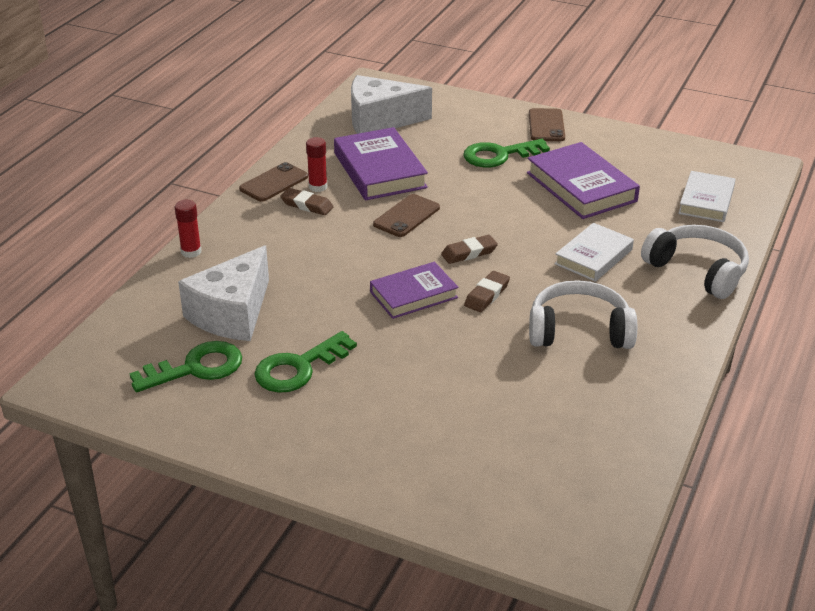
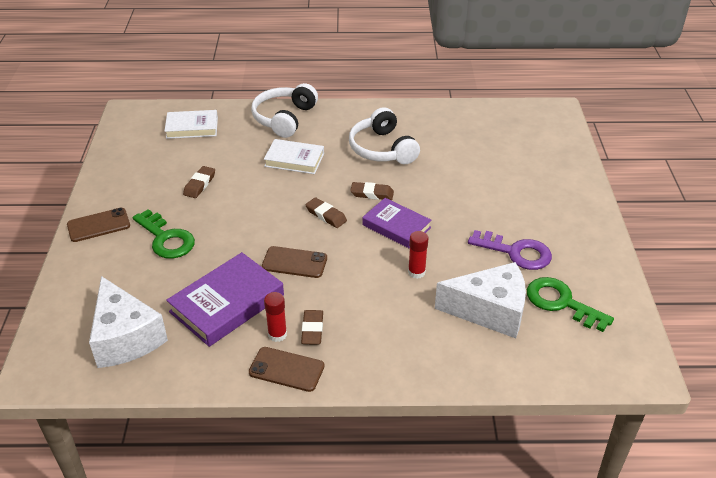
camera: 115 degrees left, 5 degrees up
(191, 252) = (432, 376): red glue stick -> red glue stick (416, 272)
(298, 368) = (516, 252): green key -> purple key
(581, 187) = (199, 184): purple book -> brown eraser

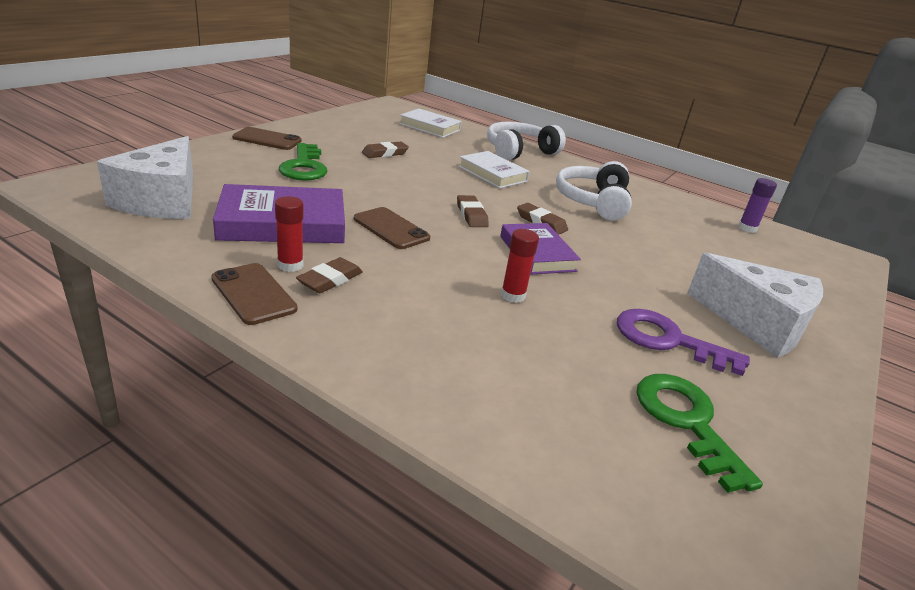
camera: 30 degrees right, 10 degrees down
(487, 117) = (747, 228): none -> purple glue stick
(489, 311) = (565, 374): white cheese -> white cheese (756, 323)
(516, 252) = (668, 340): purple key -> purple key turned 150 degrees clockwise

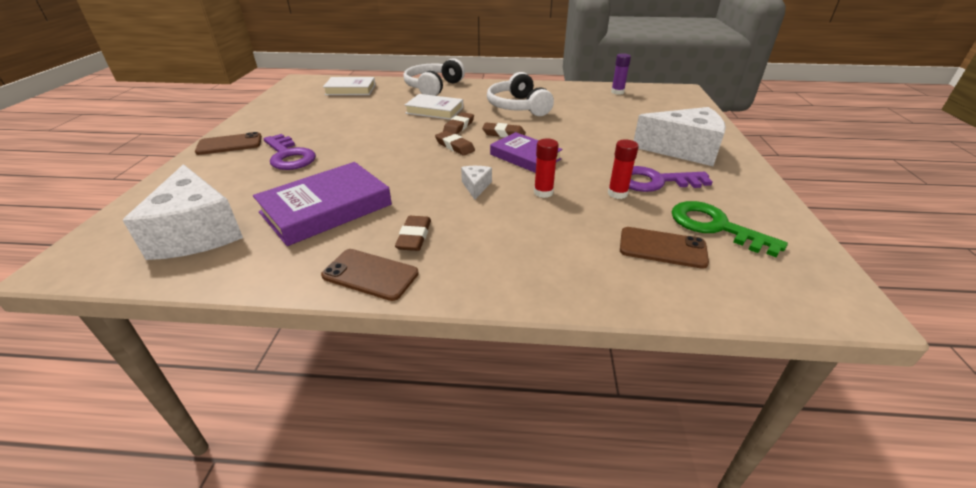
camera: 25 degrees left, 5 degrees up
(290, 265) = (371, 239): red glue stick -> red glue stick (617, 193)
(304, 167) = (289, 156): green key -> purple key
(385, 153) = (340, 122): brown eraser -> brown eraser (459, 127)
(391, 228) = (412, 179): brown phone -> brown phone (662, 248)
(446, 261) = (476, 187): none -> white cheese

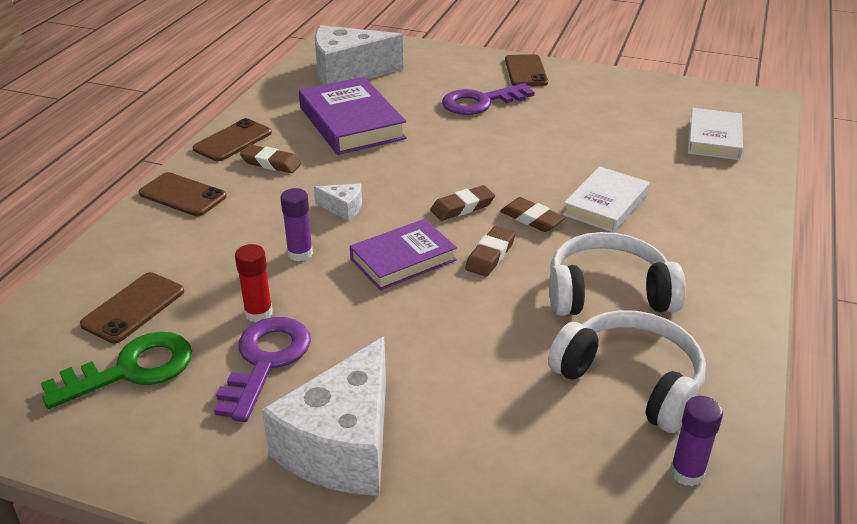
camera: 105 degrees right, 0 degrees up
(433, 87) = (726, 214): white headphones -> white headphones (630, 381)
(493, 276) = (182, 195): none -> brown phone
(543, 192) = (300, 253): red glue stick -> purple glue stick

